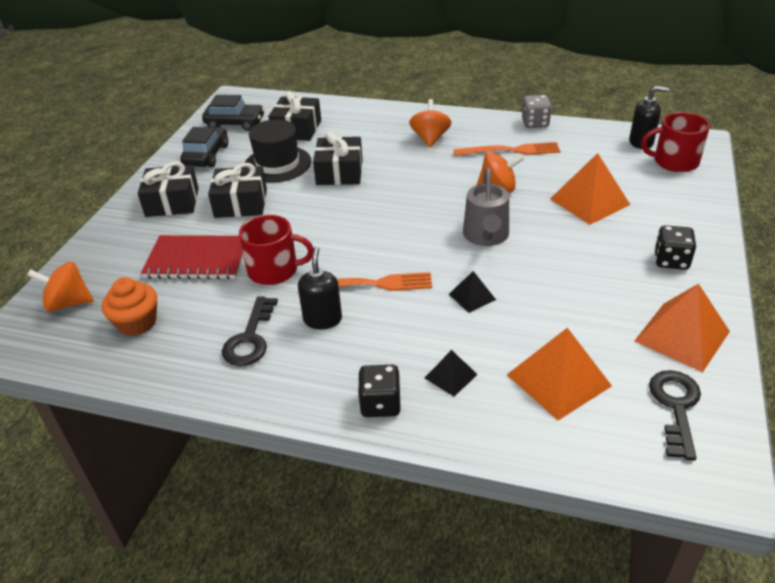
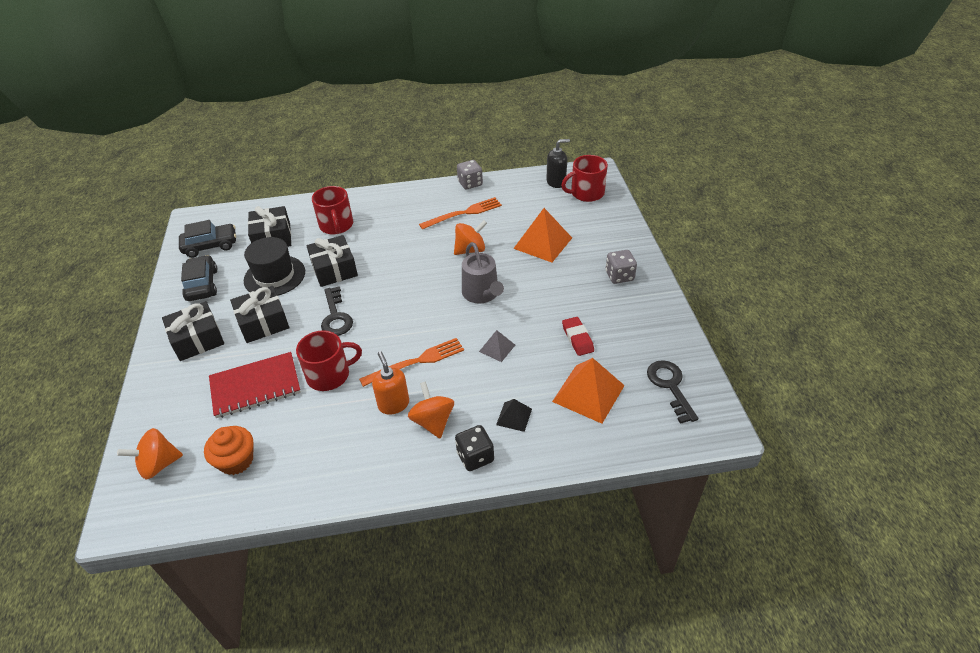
camera: 25 degrees left, 5 degrees up
(250, 338) = (343, 440): black key -> black key (336, 316)
(322, 319) = (393, 404): black soap dispenser -> orange soap dispenser
(366, 132) = (336, 225): none -> red mug
(430, 138) = (394, 218): orange spinning top -> orange spinning top (433, 421)
(472, 296) = (497, 348): black pyramid -> grey pyramid
(577, 315) = (577, 338): none -> red eraser
(671, 261) = (619, 276): black dice -> grey dice
(682, 336) = (651, 332): orange pyramid -> none

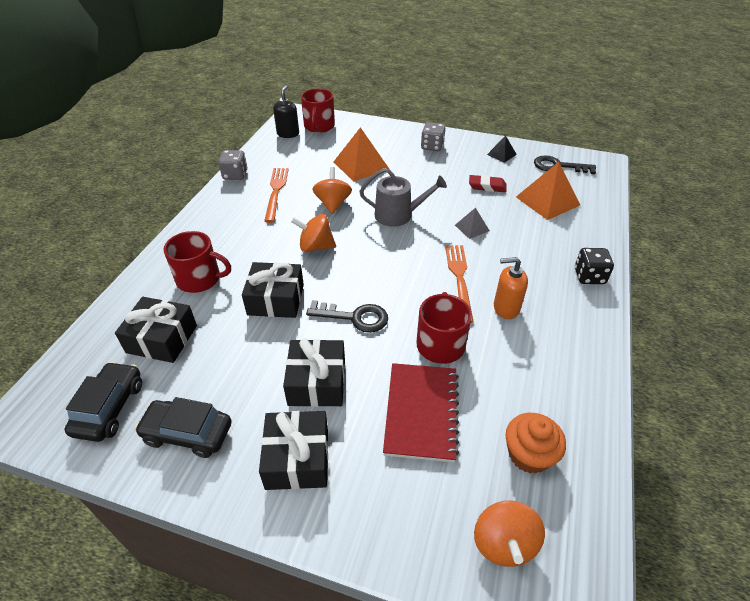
camera: 65 degrees left, 0 degrees up
(274, 276) = (240, 353): black hat -> none
(433, 421) = (539, 289): orange spinning top -> orange spinning top (315, 246)
(514, 416) = (554, 243): black pyramid -> black pyramid (501, 154)

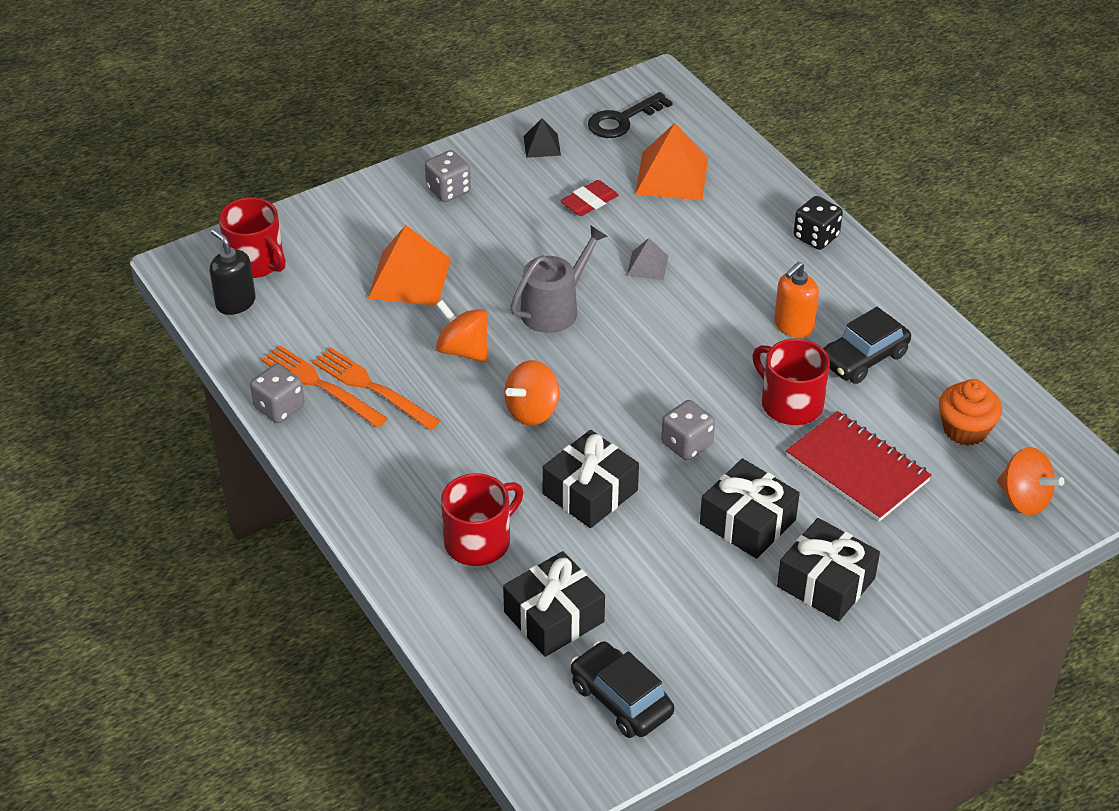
camera: 50 degrees left, 0 degrees up
(188, 433) = (718, 649): black car -> black car (863, 358)
(354, 317) = (687, 444): black key -> grey dice
(459, 278) = (716, 330): orange fork -> orange fork (320, 385)

